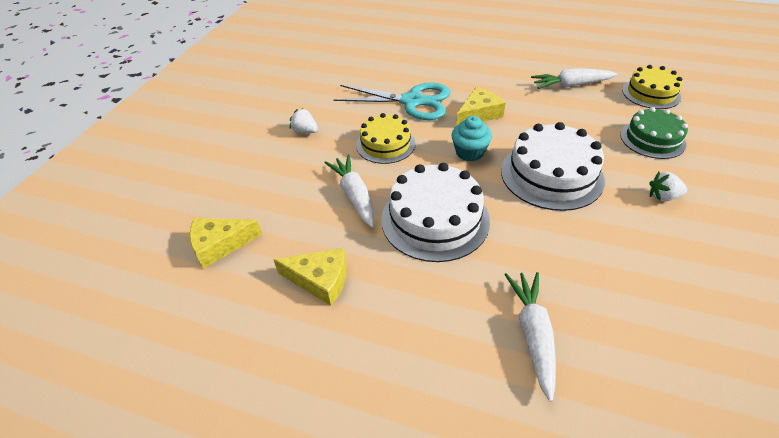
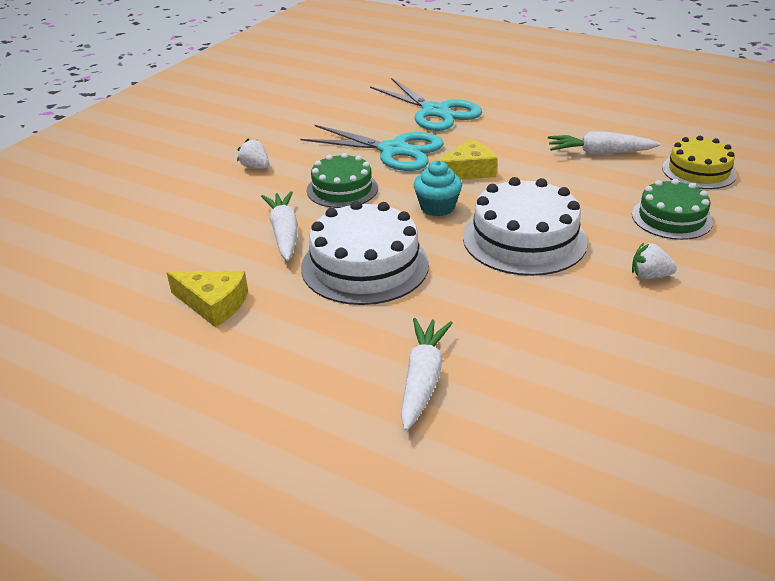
camera: 10 degrees right, 10 degrees down
(220, 245) = (120, 261): yellow cheese -> none
(385, 144) = (342, 189): yellow cake -> green cake
(430, 61) = (436, 112): none -> turquoise scissors

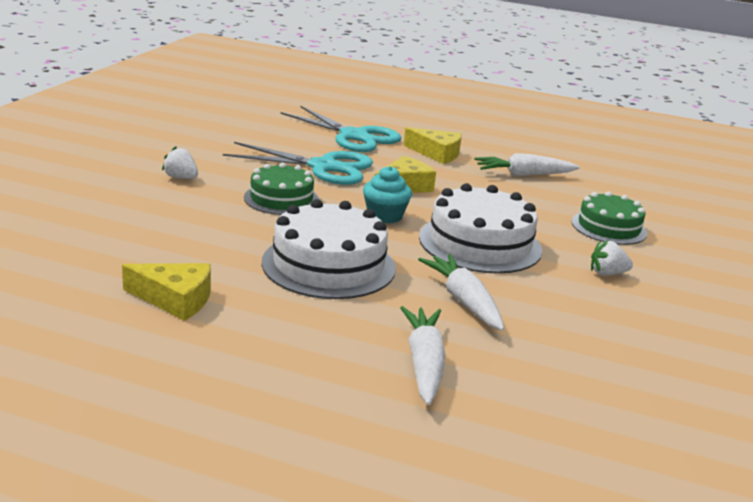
camera: 15 degrees left, 10 degrees down
(284, 233) = (232, 236): white carrot -> white carrot (463, 300)
(514, 130) = (437, 154): none -> yellow cheese
(698, 171) = (618, 191): yellow cake -> none

